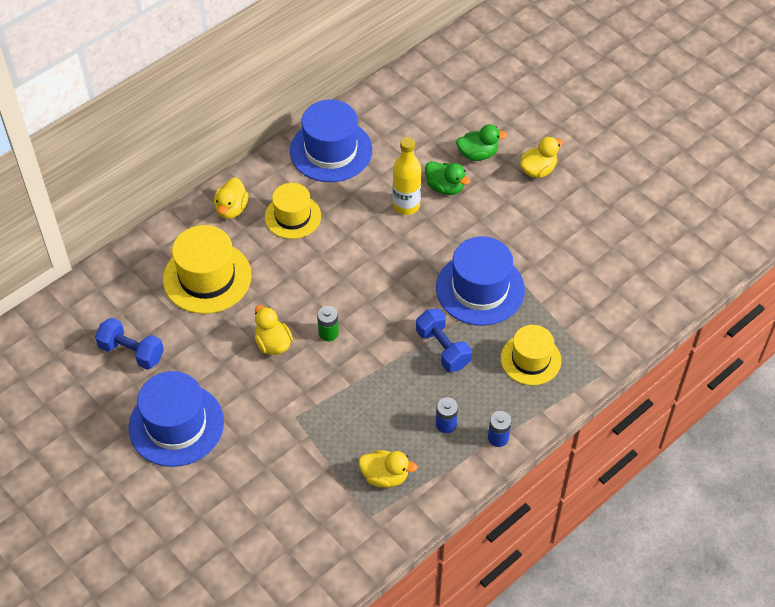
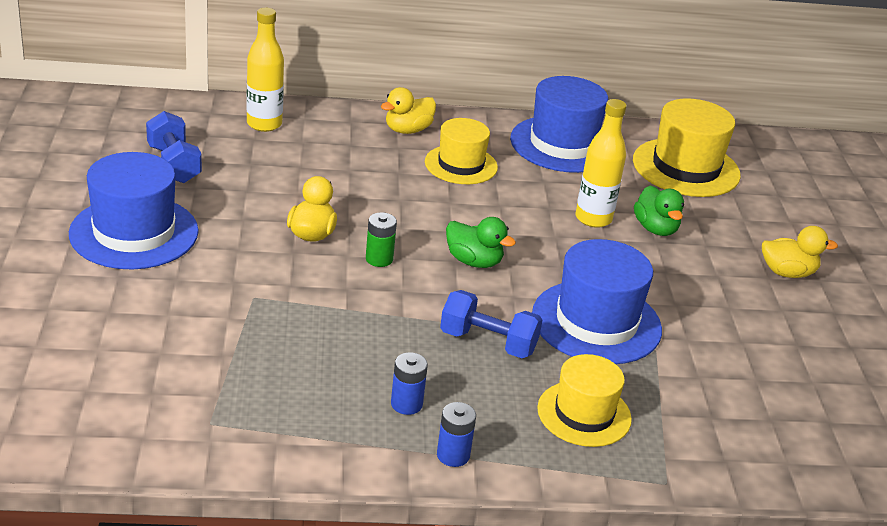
camera: 35 degrees right, 20 degrees down
(142, 273) = (264, 124): none -> yellow bottle
(207, 277) = (317, 158): yellow hat -> yellow hat (686, 168)
(385, 476) = (277, 402): yellow duck -> none
(442, 348) = (488, 342): blue dumbbell -> blue dumbbell turned 75 degrees counterclockwise
(478, 154) = (726, 225): green duck -> green duck (474, 261)

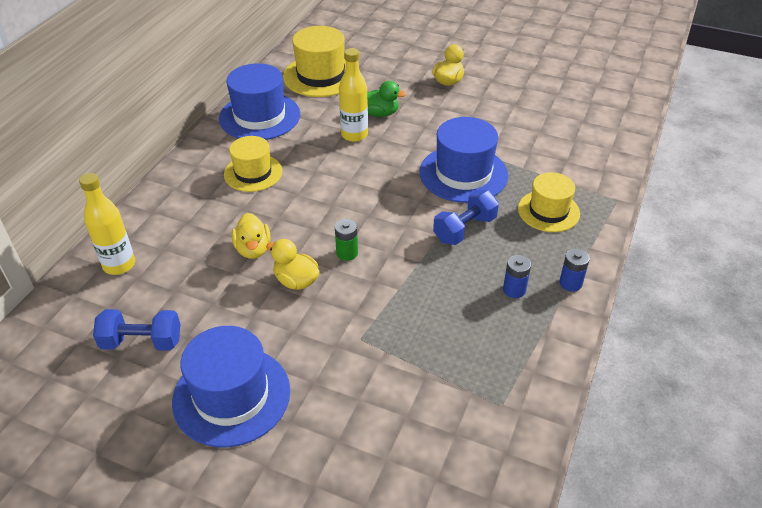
camera: 60 degrees left, 10 degrees up
(408, 130) = (188, 185): yellow duck -> yellow duck (253, 249)
(474, 261) = (374, 206): green duck -> none

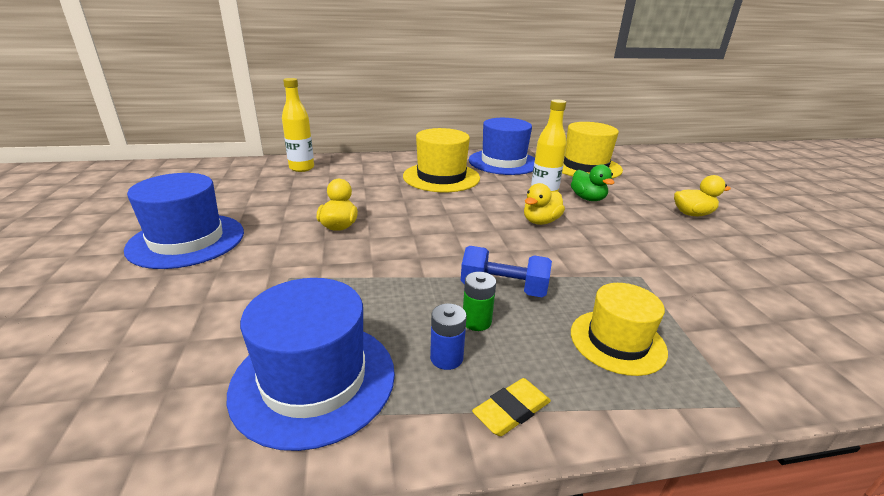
camera: 55 degrees right, 15 degrees down
(142, 342) = (231, 194): blue dumbbell -> none
(253, 173) = (441, 177): yellow hat -> yellow hat, size x1.52
(253, 249) = (359, 201): yellow duck -> yellow duck (540, 221)
(347, 253) = (395, 237): green battery -> green battery (476, 321)
(463, 174) = (583, 262): blue hat -> blue hat (314, 380)
(570, 283) = (511, 410): blue battery -> yellow eraser

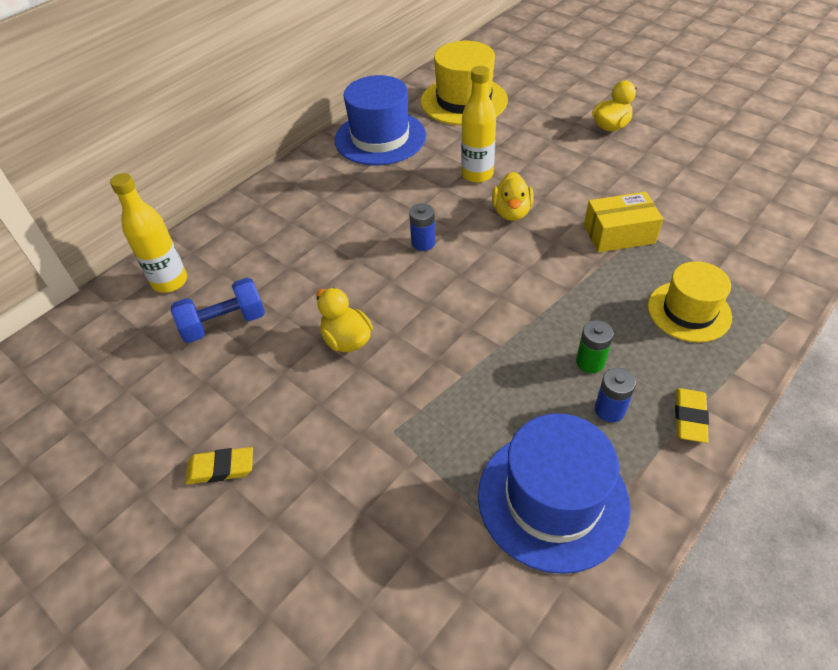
camera: 35 degrees left, 20 degrees up
(187, 240) = (221, 468): blue hat -> yellow eraser
(441, 177) = (348, 201): yellow hat -> none
(456, 209) = (423, 243): none -> blue battery
(503, 288) = (571, 314): blue dumbbell -> blue dumbbell (224, 323)
(588, 198) = (515, 153): green duck -> none
(614, 267) = (619, 234): none -> yellow box

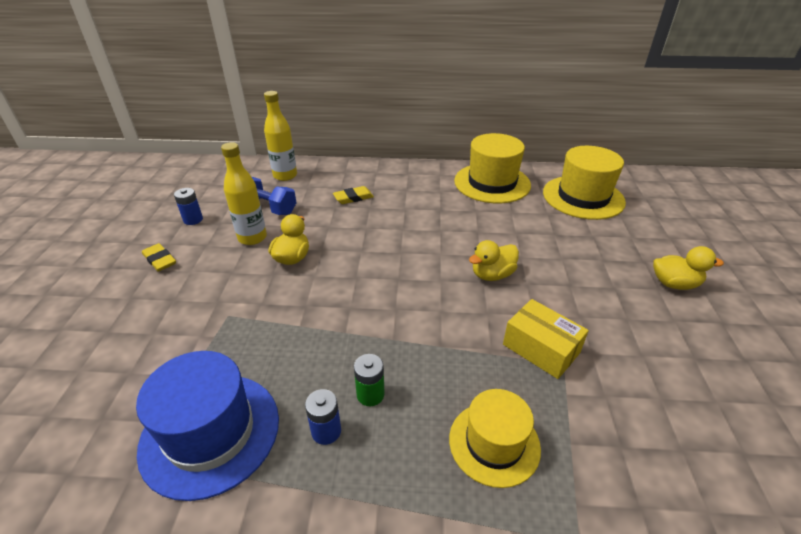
camera: 50 degrees right, 10 degrees down
(380, 138) = (492, 183): blue hat -> yellow hat
(423, 243) = (411, 248): blue battery -> blue battery (193, 220)
(477, 174) = (511, 239): yellow bottle -> yellow bottle (252, 238)
(690, 417) = (358, 499): yellow eraser -> yellow eraser (353, 198)

